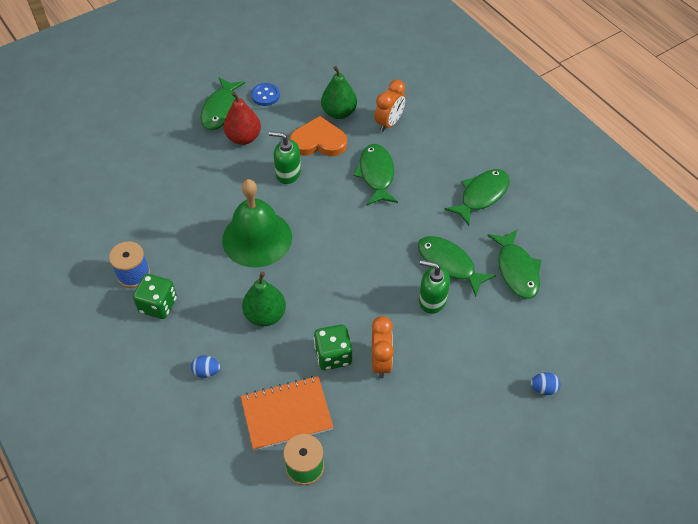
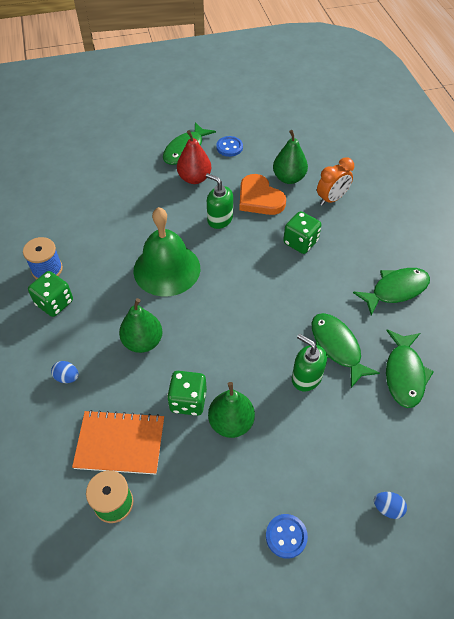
camera: 20 degrees right, 0 degrees up
(318, 141) = (259, 198): orange heart -> orange heart turned 150 degrees counterclockwise
(376, 174) = (300, 242): green fish -> green dice
(381, 362) = (231, 422): orange clock -> green pear
(468, 440) = (286, 536): none -> blue button

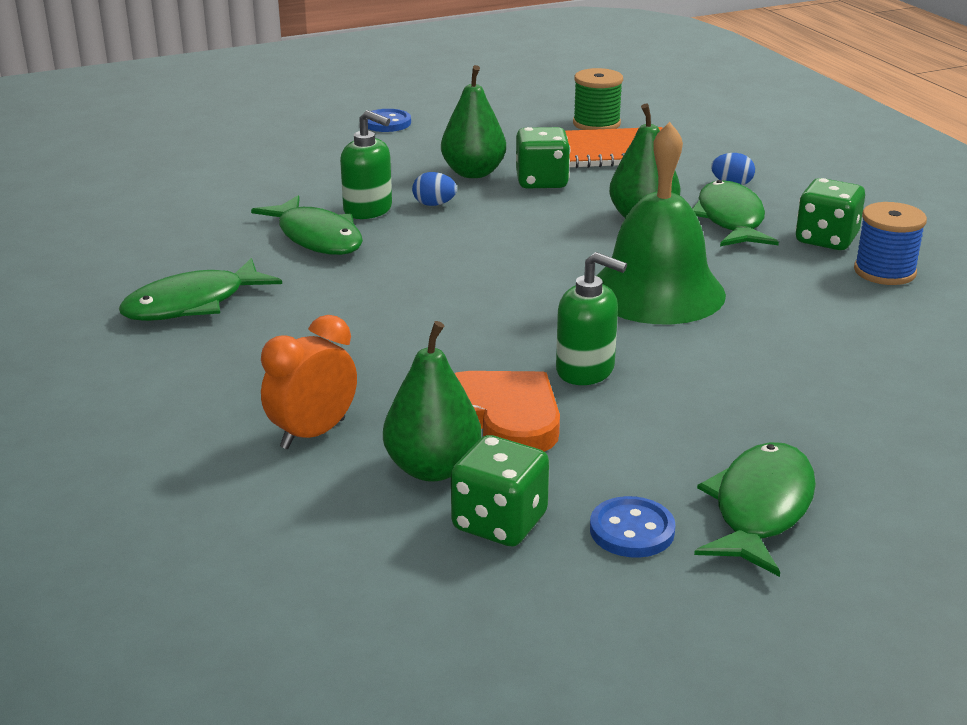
camera: 170 degrees right, 25 degrees down
(194, 178) = (691, 442): red pear -> none
(300, 242) = (389, 351): green dice -> green dice (499, 523)
(387, 508) = (263, 142): blue egg -> blue egg (434, 204)
(404, 374) = (208, 224): green fish -> green fish (730, 219)

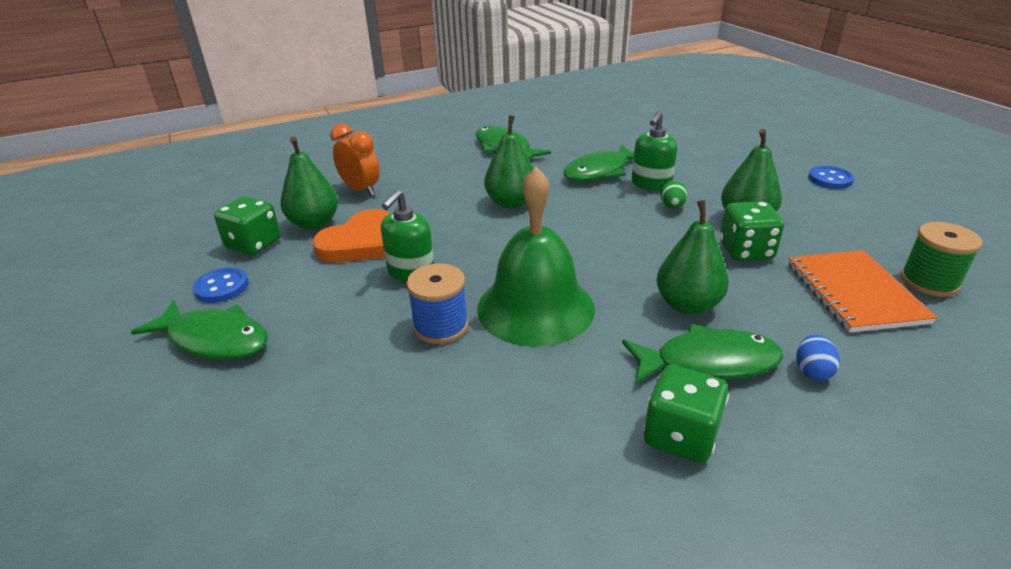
camera: 90 degrees right, 5 degrees up
(398, 301) = (511, 202): none -> green pear
(434, 204) = (672, 206): blue egg -> green egg
(884, 272) = (603, 478): blue spool -> blue spool (440, 326)

